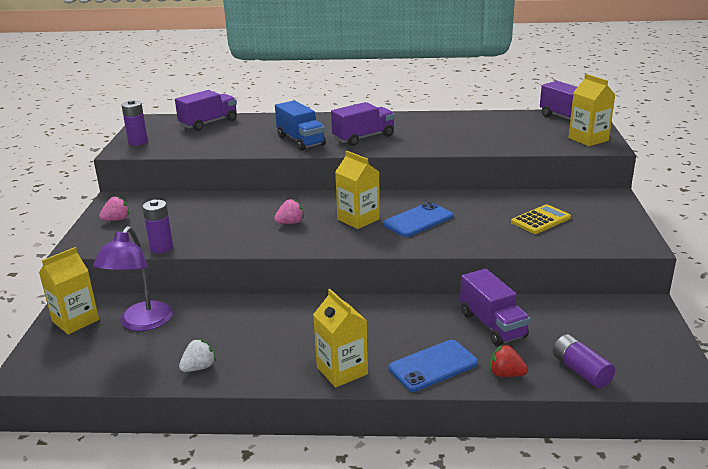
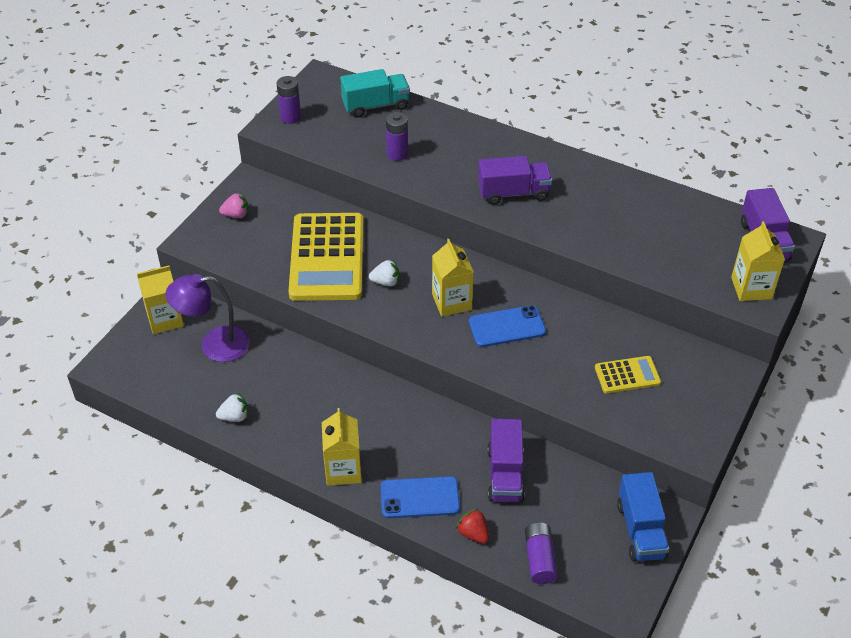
camera: 25 degrees right, 20 degrees up
(141, 323) = (214, 345): purple lamp -> purple lamp turned 45 degrees clockwise
(161, 248) = (255, 273): purple battery -> purple battery (397, 154)
(209, 123) = (375, 105): purple truck -> turquoise truck
(224, 222) = (327, 257): none -> yellow calculator
(290, 223) = (386, 282): pink strawberry -> white strawberry
(301, 141) = (447, 175): blue truck -> blue truck (640, 530)

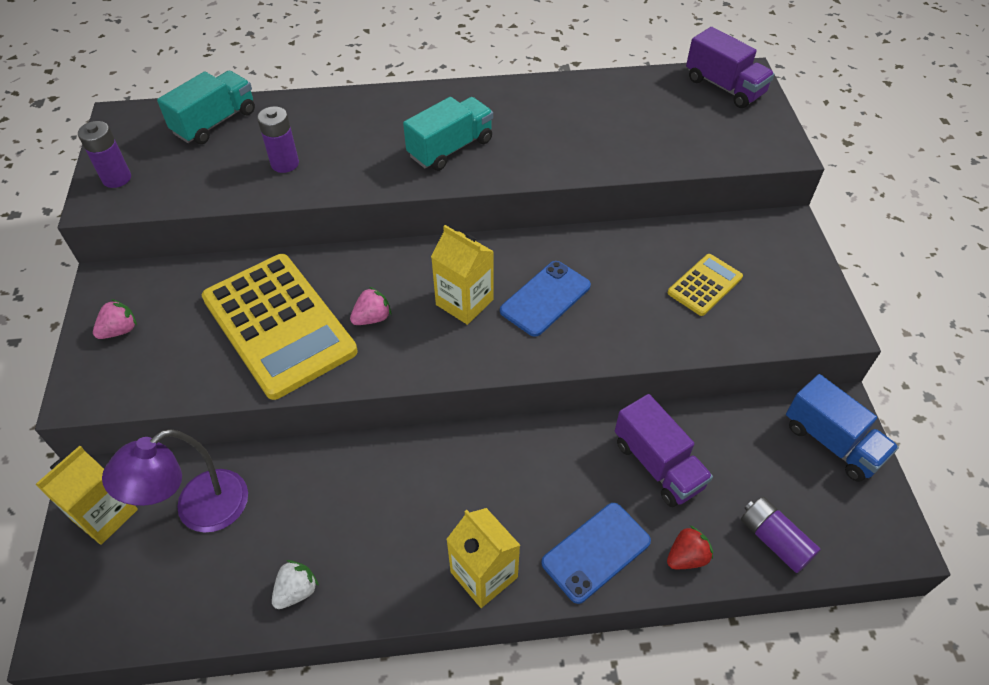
camera: 35 degrees left, 5 degrees up
(386, 282) = (372, 318): white strawberry -> pink strawberry
(473, 533) = (686, 557): red strawberry -> red strawberry turned 135 degrees clockwise
(513, 193) = (450, 148): purple truck -> turquoise truck
(751, 288) = (758, 135): yellow carton -> none

